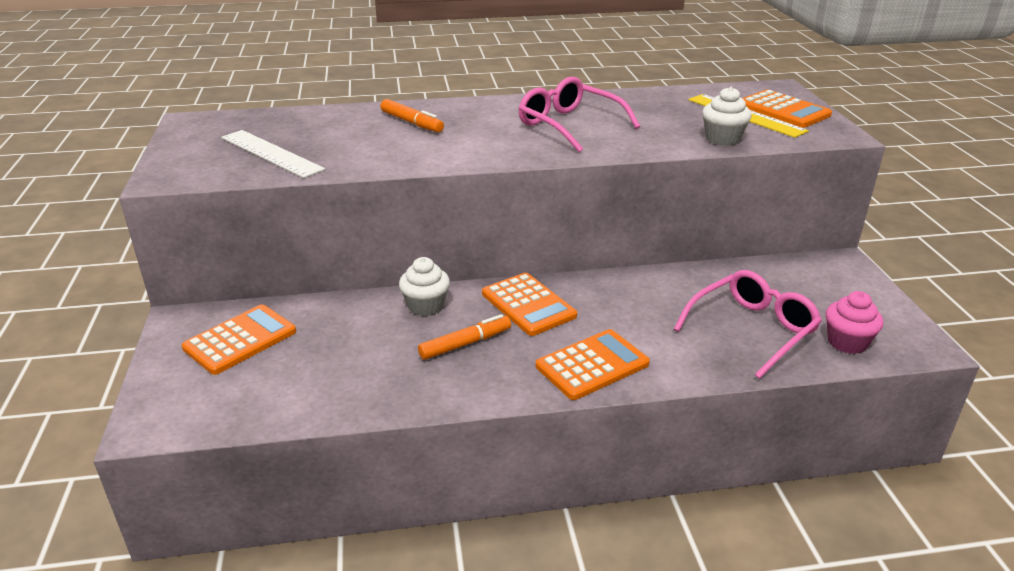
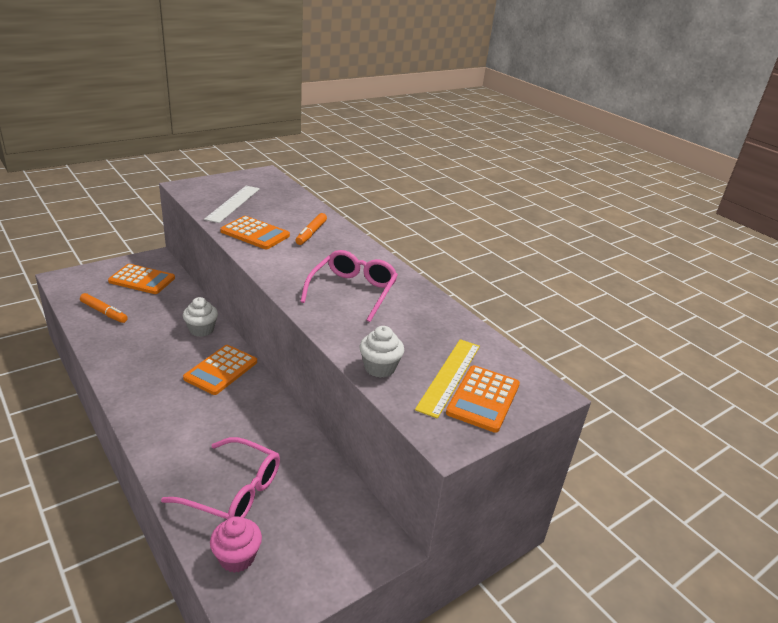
camera: 60 degrees right, 0 degrees up
(465, 344) = (164, 355): orange marker -> orange marker (104, 312)
(592, 365) = (156, 413): orange calculator -> orange calculator (255, 233)

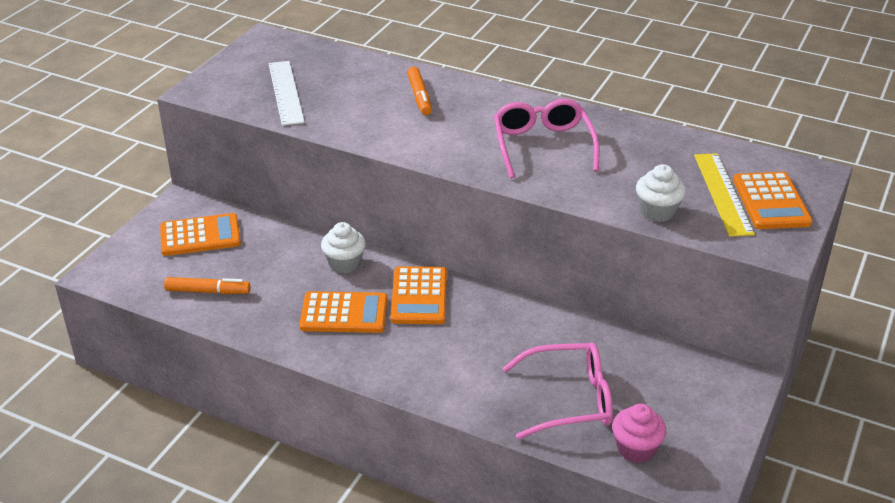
camera: 25 degrees left, 5 degrees up
(255, 233) = (361, 120): orange calculator -> orange calculator (344, 313)

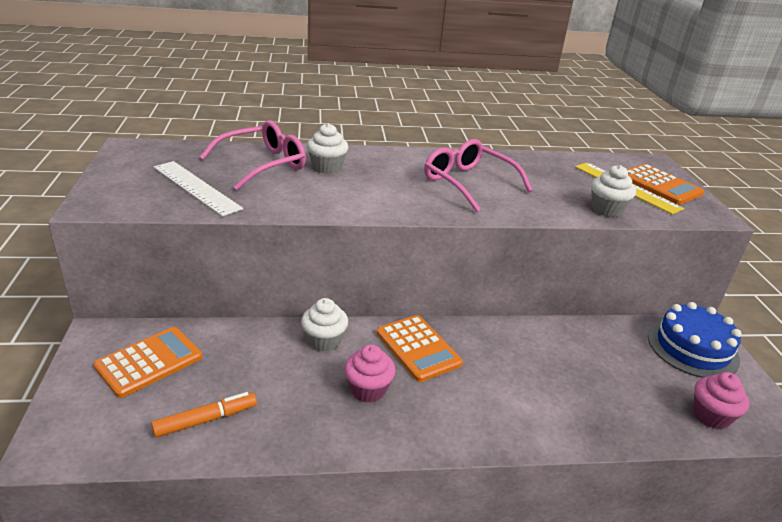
camera: 35 degrees left, 5 degrees down
(344, 313) = (368, 389): orange calculator -> pink cupcake
(419, 96) = (327, 167): orange marker -> white cupcake
(570, 400) = (623, 394): pink glasses -> pink glasses (263, 164)
(703, 392) = (692, 348): none -> blue cake

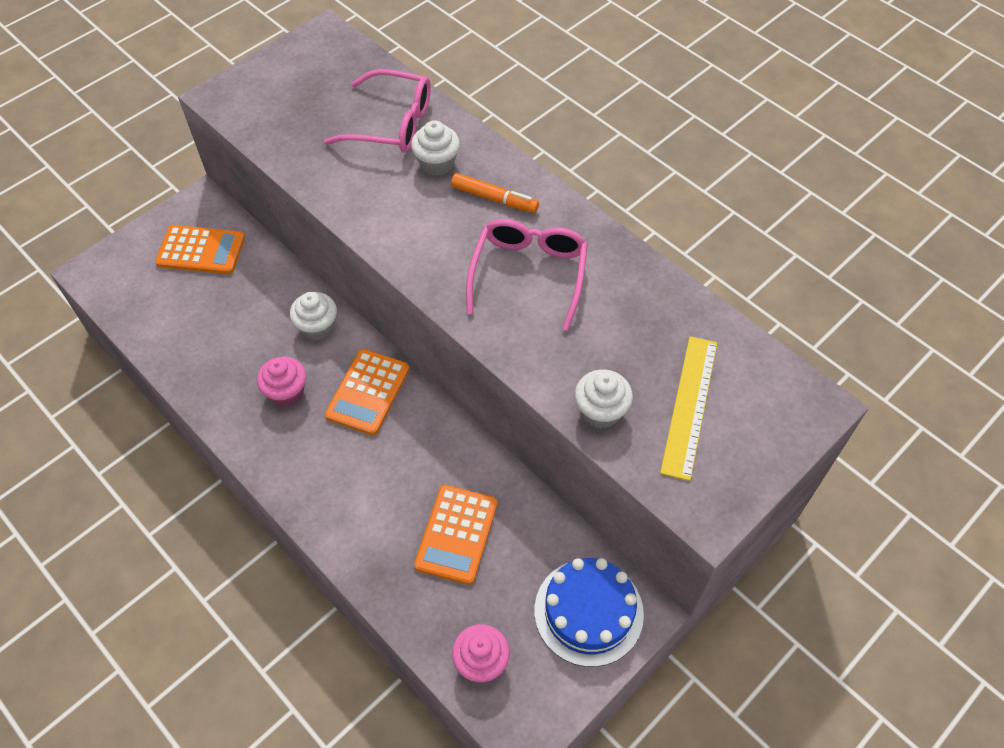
camera: 55 degrees right, 25 degrees up
(196, 187) = (304, 121): white ruler -> none
(206, 420) = (176, 324): orange marker -> orange marker (494, 199)
(659, 185) = (738, 435): orange calculator -> orange calculator (456, 534)

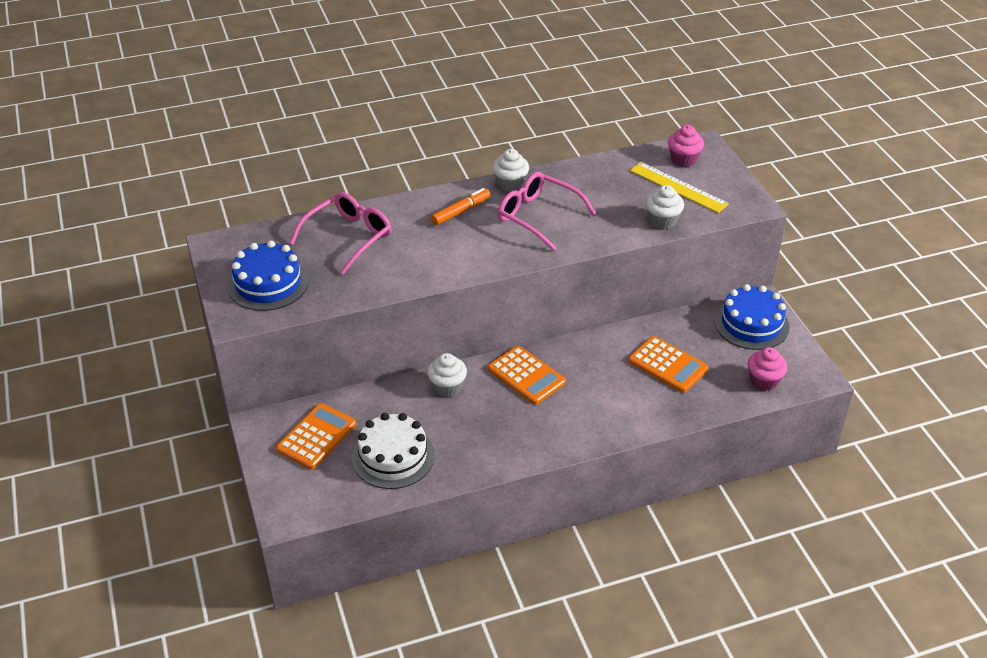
camera: 65 degrees left, 15 degrees down
(197, 322) = (393, 456): none -> white cake
(283, 95) = (268, 283): none -> blue cake
(286, 392) = (498, 420): pink cupcake -> pink cupcake (683, 159)
(437, 163) = (407, 227): white cupcake -> white cupcake (510, 184)

